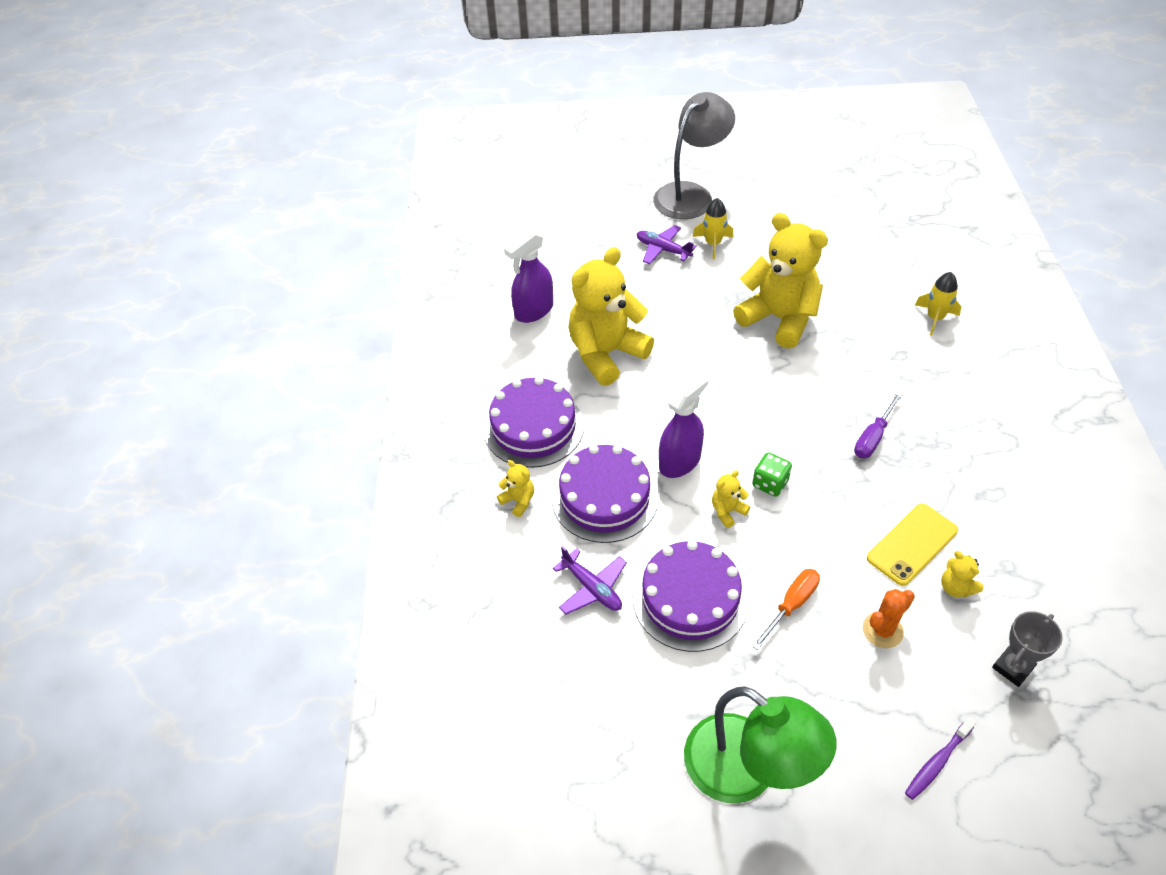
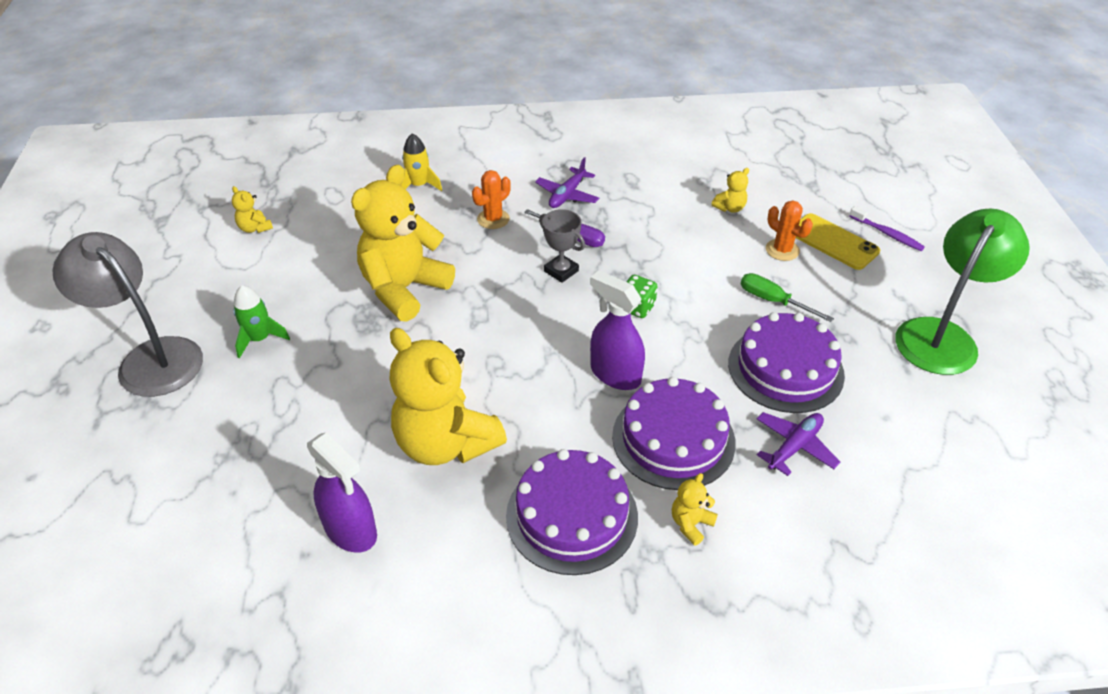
camera: 95 degrees left, 5 degrees down
(663, 250) = (257, 387): purple plane -> purple plane (567, 195)
(713, 244) = (259, 339): yellow rocket -> green rocket
(727, 511) = (676, 339): yellow teddy bear -> yellow teddy bear (255, 228)
(791, 605) = (773, 301): orange screwdriver -> green screwdriver
(891, 375) = (493, 219): none -> orange cactus
(912, 544) = (692, 226): yellow phone -> yellow phone (833, 242)
(1013, 667) = (794, 190): grey trophy -> grey trophy (561, 271)

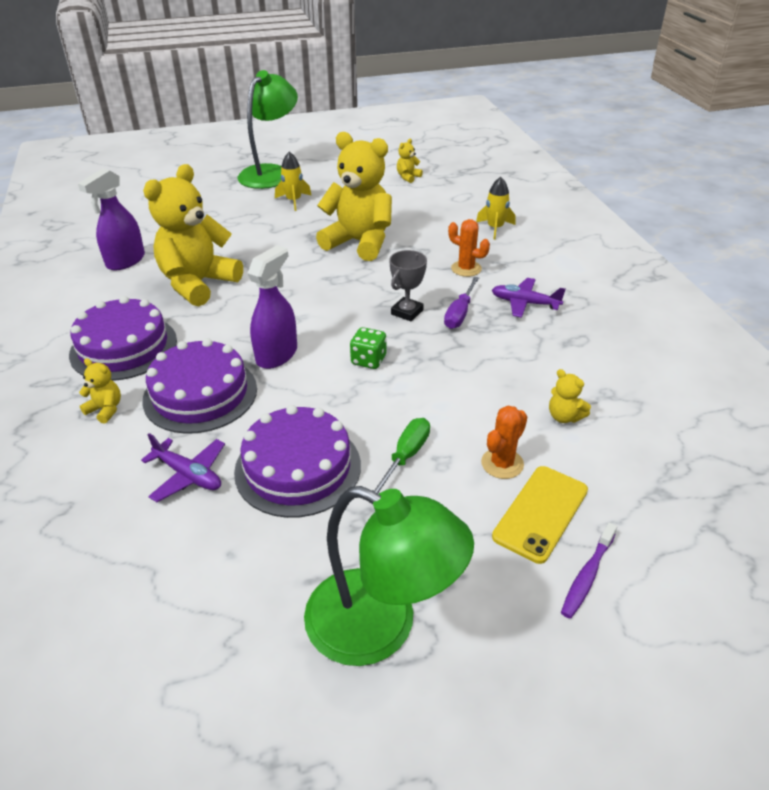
camera: 80 degrees right, 5 degrees down
(150, 358) = (271, 173): grey lamp -> green lamp
(259, 339) = (293, 201): green rocket -> yellow rocket

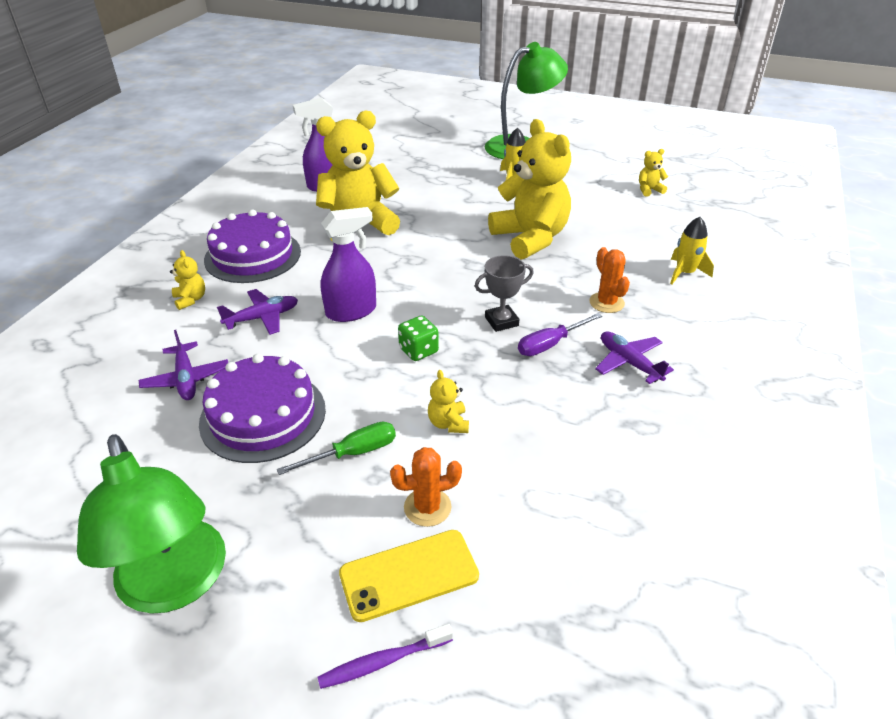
camera: 35 degrees right, 0 degrees up
(200, 394) = (262, 318): purple cake -> purple plane
(564, 416) = (539, 496): yellow teddy bear -> yellow teddy bear (448, 423)

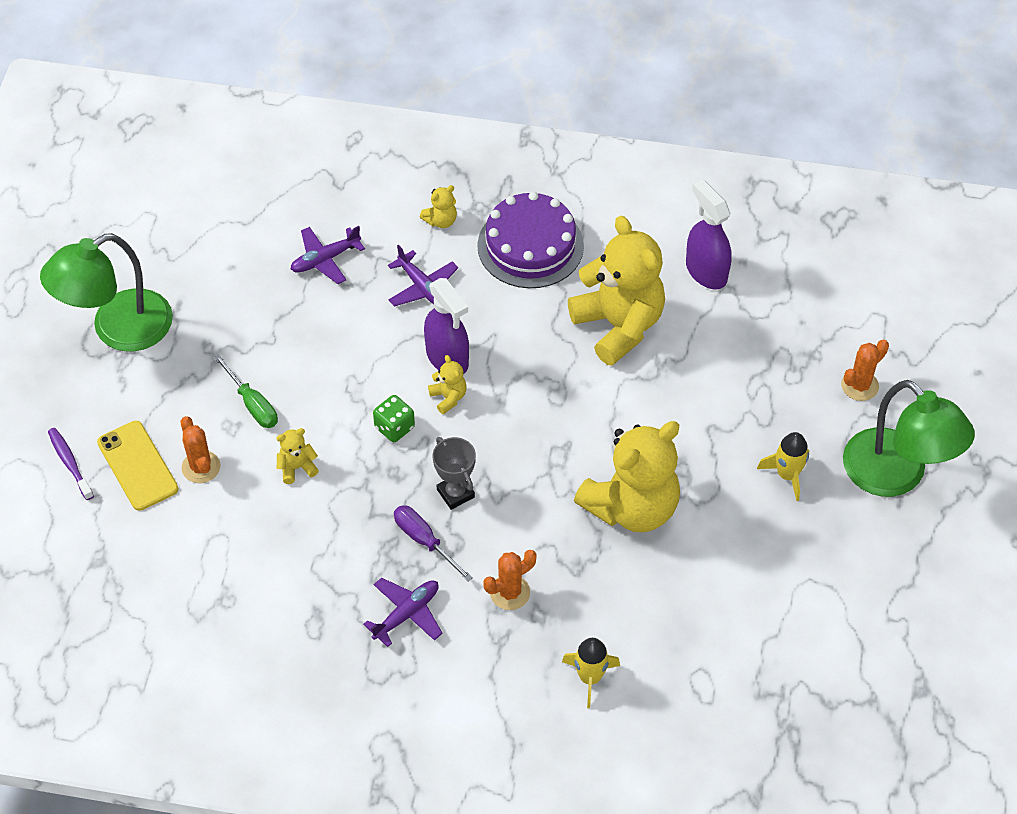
camera: 80 degrees right, 15 degrees up
(263, 415) = (288, 329): purple cake -> none
(449, 148) = (859, 385): none -> orange cactus
(649, 190) = (801, 645): yellow teddy bear -> yellow teddy bear (448, 397)

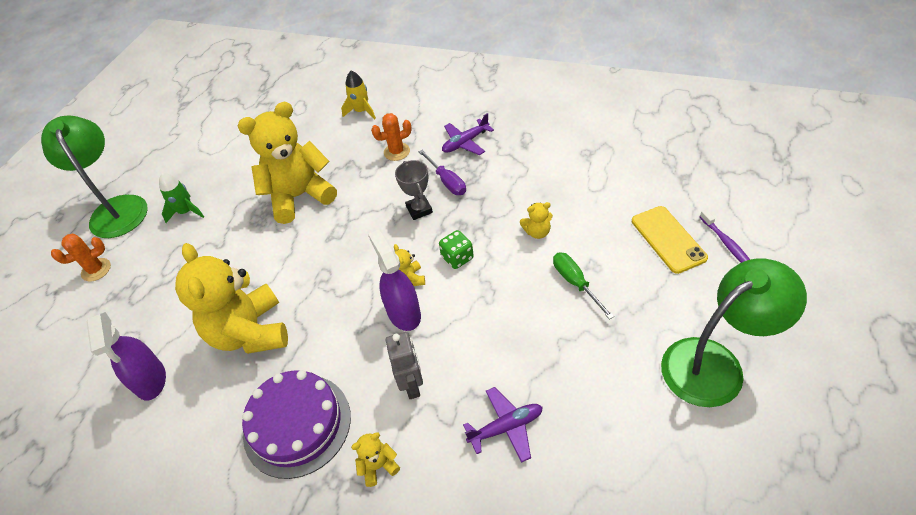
camera: 165 degrees left, 5 degrees down
(201, 467) = (615, 236): orange cactus -> none
(422, 287) = (412, 385): purple plane -> grey robot
(787, 475) = (186, 212): yellow rocket -> green rocket

